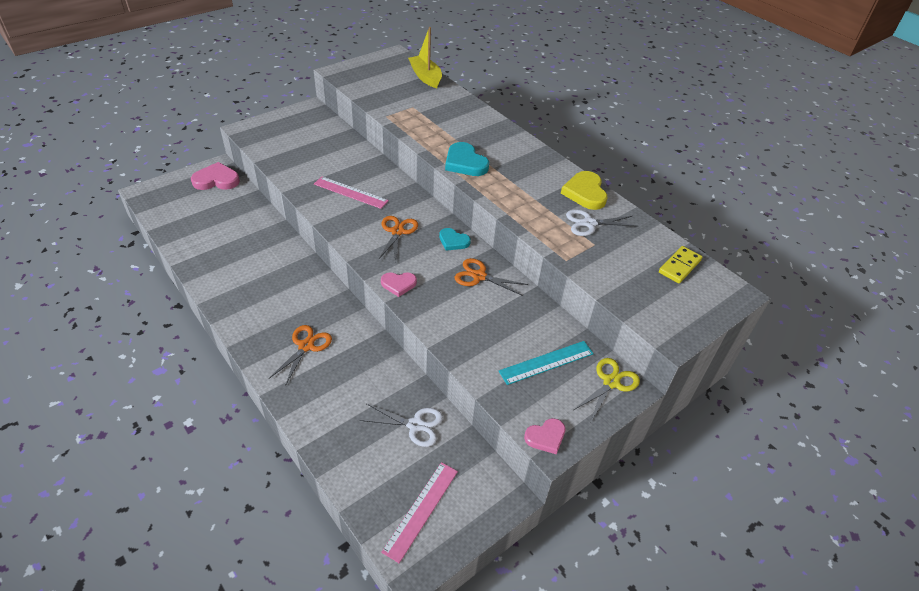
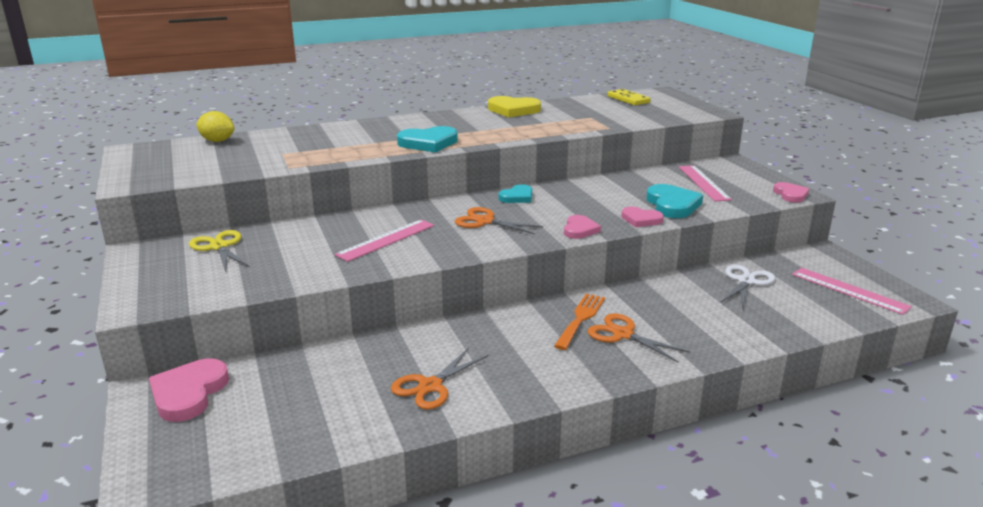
camera: 70 degrees left, 20 degrees down
(324, 320) = (580, 319): none -> orange fork
(425, 77) = (217, 141): yellow boat -> yellow lemon
(433, 320) = (641, 219): none -> pink heart
(476, 340) = (672, 205): none -> turquoise heart
(479, 276) = (579, 193): orange scissors -> orange scissors (430, 386)
(546, 362) = (703, 183): turquoise ruler -> pink ruler
(589, 223) = (560, 114): white scissors -> none
(611, 382) = (727, 165): yellow scissors -> yellow scissors (219, 247)

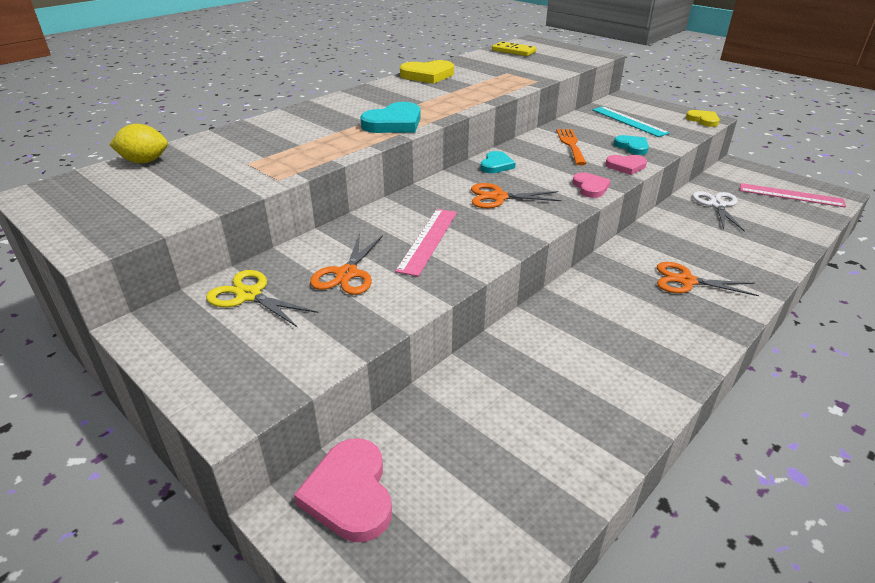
camera: 25 degrees left, 10 degrees up
(430, 386) = (590, 390): orange scissors -> orange scissors (347, 274)
(580, 319) = (637, 275): orange fork -> orange fork (571, 145)
(672, 205) = (632, 147): turquoise heart -> turquoise heart, size x0.63
(703, 183) = (629, 121): pink ruler -> turquoise ruler
(790, 194) = (703, 120): pink heart -> yellow heart

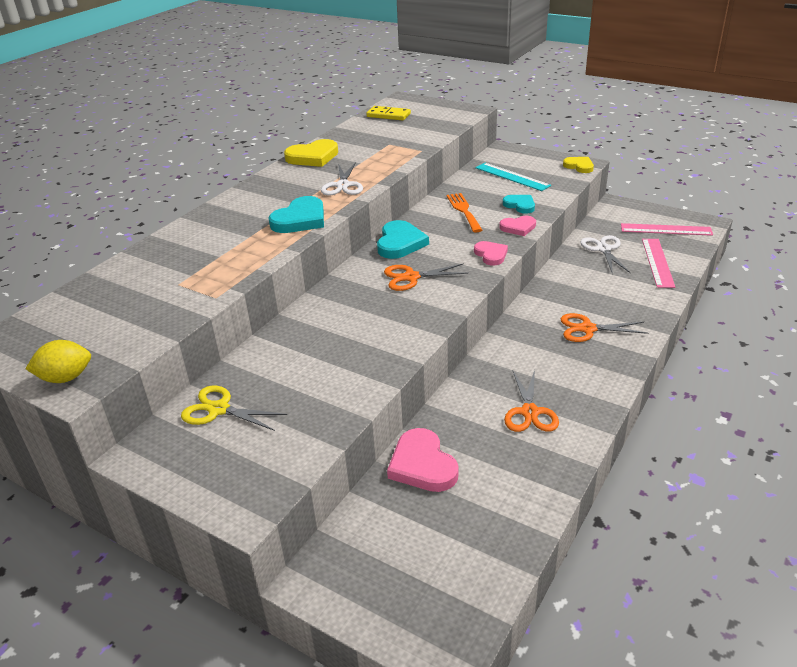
camera: 10 degrees left, 0 degrees up
(144, 161) = (76, 296): yellow lemon -> yellow lemon (66, 378)
(347, 274) = (299, 375): orange scissors -> orange scissors (529, 412)
(350, 493) = (353, 559): pink heart -> pink heart (422, 465)
(428, 240) = (360, 331): pink ruler -> pink ruler (657, 262)
(448, 100) = (342, 185): none -> white scissors
(496, 165) = (400, 243): turquoise heart -> turquoise heart, size x1.60

